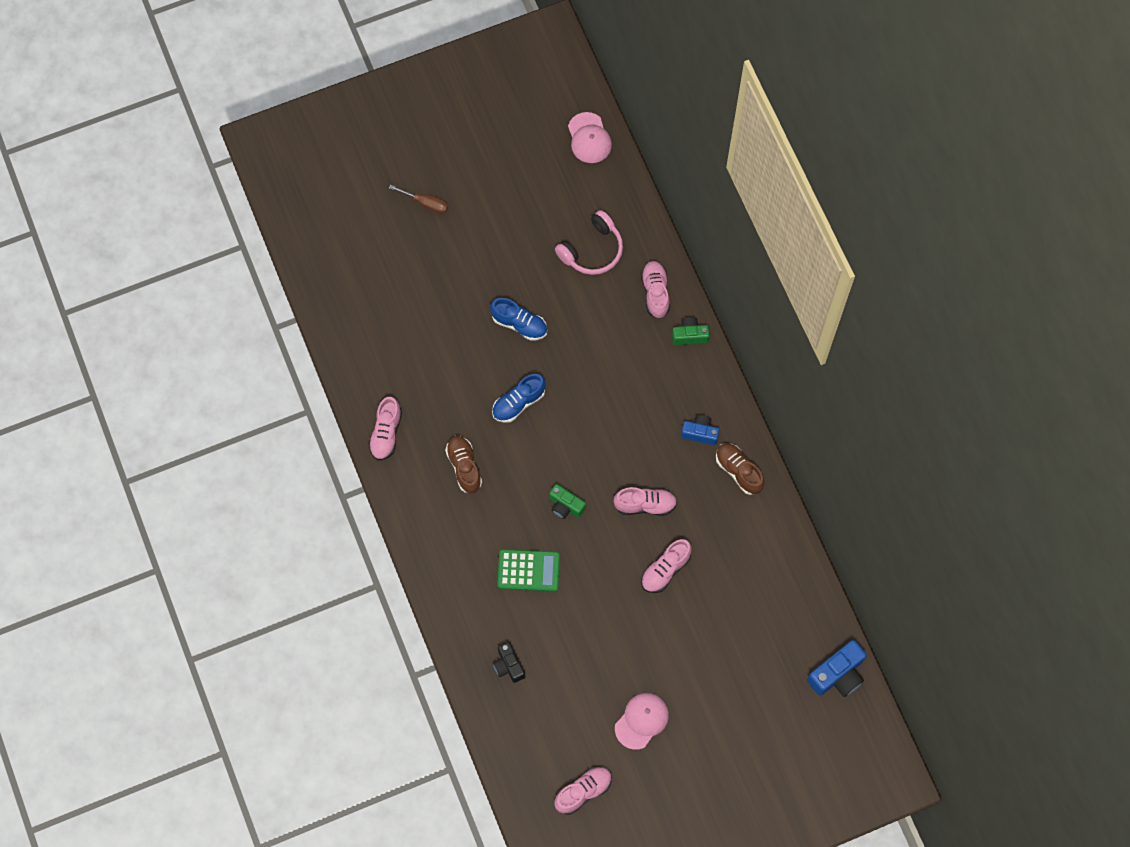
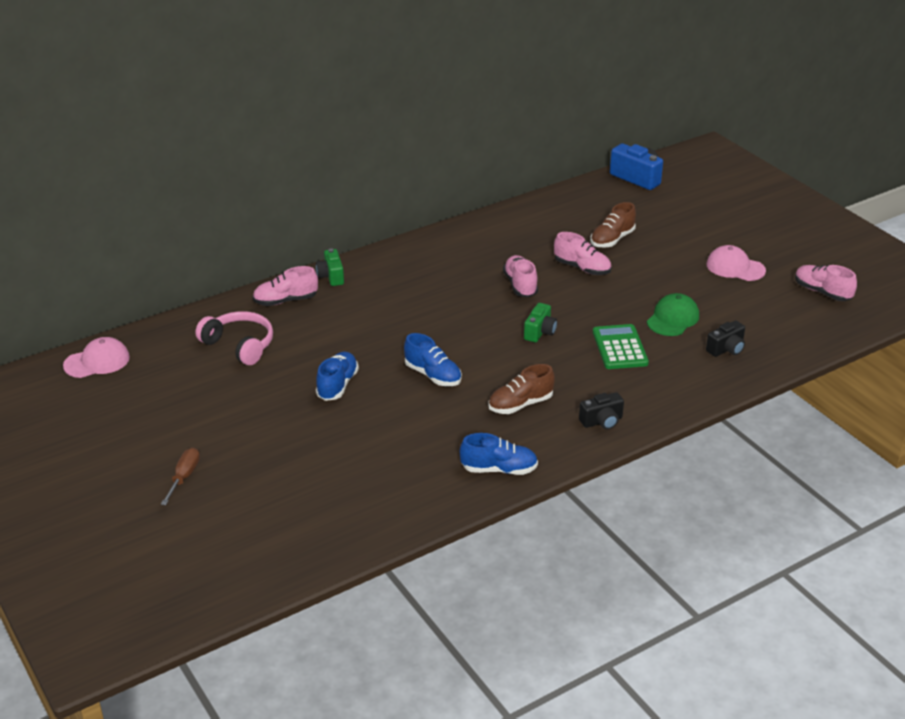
camera: 100 degrees left, 35 degrees down
(386, 433) = (499, 469): pink shoe -> blue shoe
(429, 528) = (602, 421): none -> black camera
(565, 632) = (673, 318): none -> green cap
(700, 433) = (435, 262): blue camera -> none
(738, 471) = (467, 238): brown shoe -> brown shoe (612, 239)

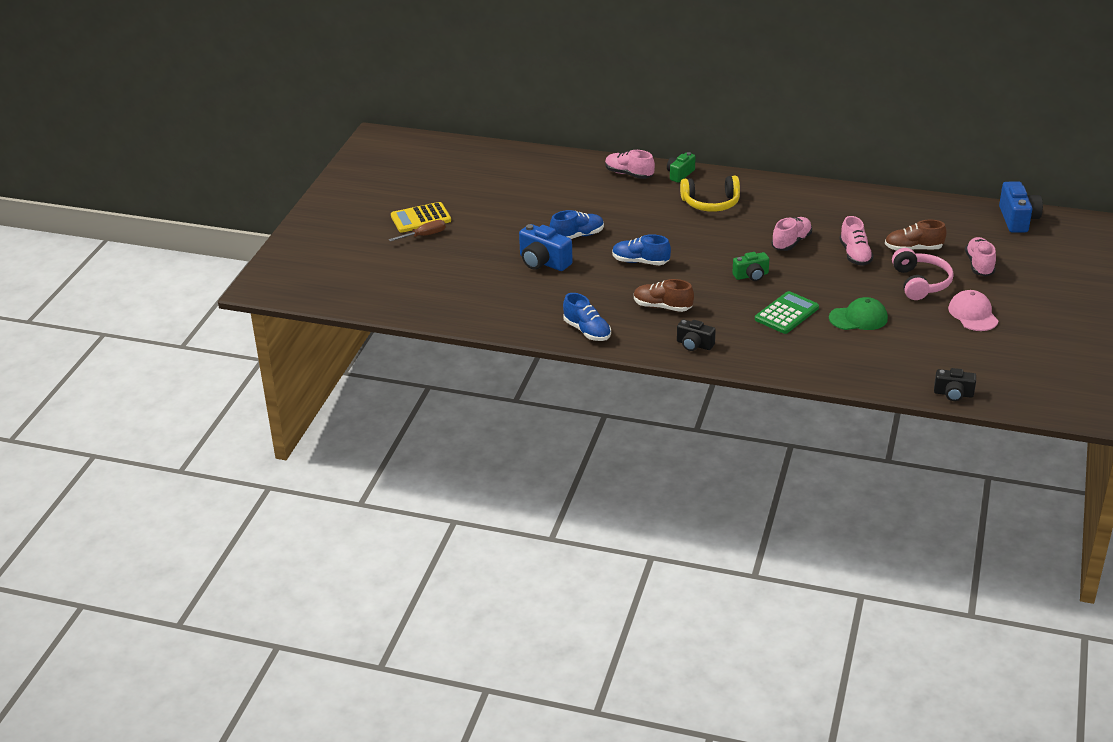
camera: 50 degrees right, 0 degrees up
(97, 361) = (476, 153): pink cap -> none
(149, 462) = (421, 218): none -> yellow calculator
(239, 345) = (561, 185): pink headphones -> pink headphones (920, 283)
(349, 430) = (543, 262): none -> blue camera
(401, 288) = (711, 203): none -> yellow headphones
(433, 375) = (640, 262): blue shoe -> blue shoe turned 105 degrees clockwise
(726, 349) = (860, 356): black camera -> black camera (953, 394)
(822, 292) = (1010, 365): pink shoe -> pink shoe (979, 265)

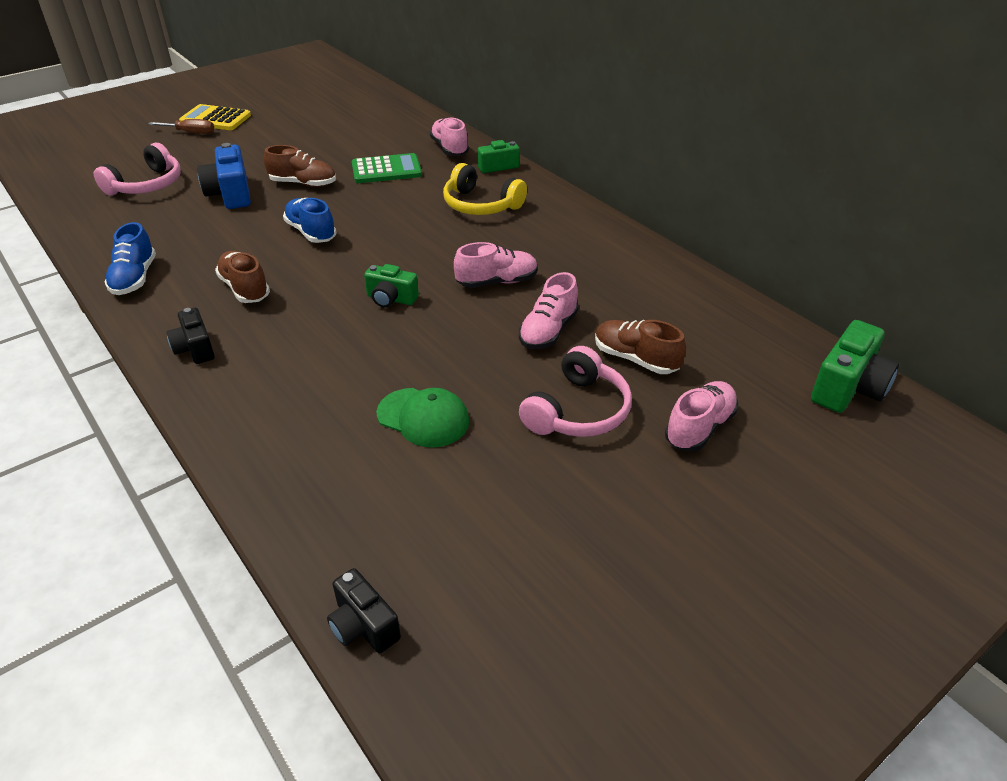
camera: 35 degrees right, 5 degrees up
(473, 281) = (147, 185): none -> pink headphones
(577, 236) = (303, 184): blue shoe -> brown shoe
(786, 313) = (351, 364): green calculator -> green calculator (386, 170)
(973, 314) = (586, 500): pink cap -> none
(1017, 219) = (848, 388): blue camera -> green camera

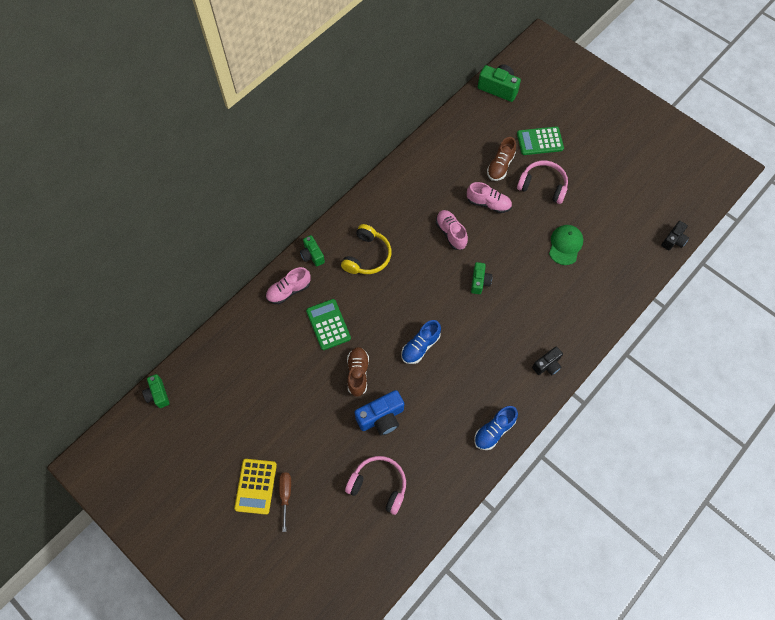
camera: 100 degrees left, 25 degrees up
(134, 278) = (494, 431): blue shoe -> blue shoe turned 150 degrees clockwise
(245, 288) = (488, 362): brown shoe -> none
(358, 79) = (158, 394): none -> green camera
(699, 428) = (540, 141): pink shoe -> green calculator

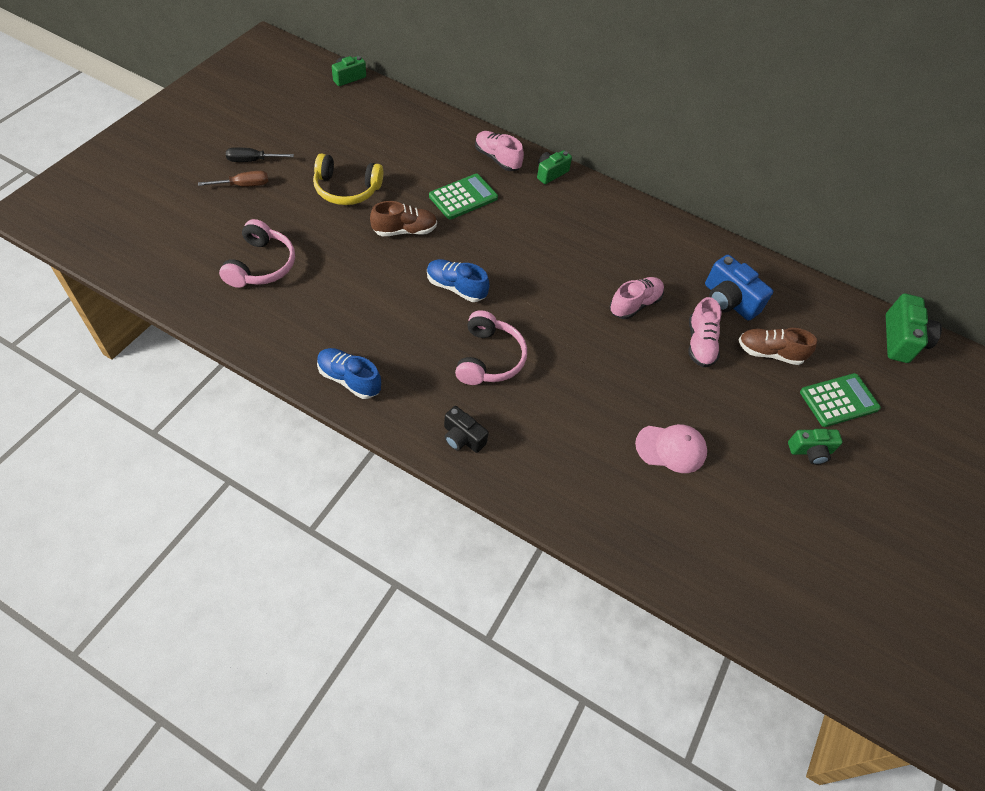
camera: 70 degrees right, 10 degrees down
(256, 486) = (252, 160): yellow calculator -> black screwdriver
(367, 256) = (568, 222): yellow headphones -> yellow headphones (346, 189)
(381, 417) = (350, 258): blue camera -> blue camera (728, 301)
(479, 282) = (571, 343): green camera -> green camera (810, 451)
(540, 141) = (839, 400): green calculator -> green calculator turned 90 degrees clockwise
(542, 186) = (761, 410): pink headphones -> pink headphones (489, 358)
(565, 245) = (671, 448): green cap -> pink cap
(673, 240) = (747, 620): black camera -> none

